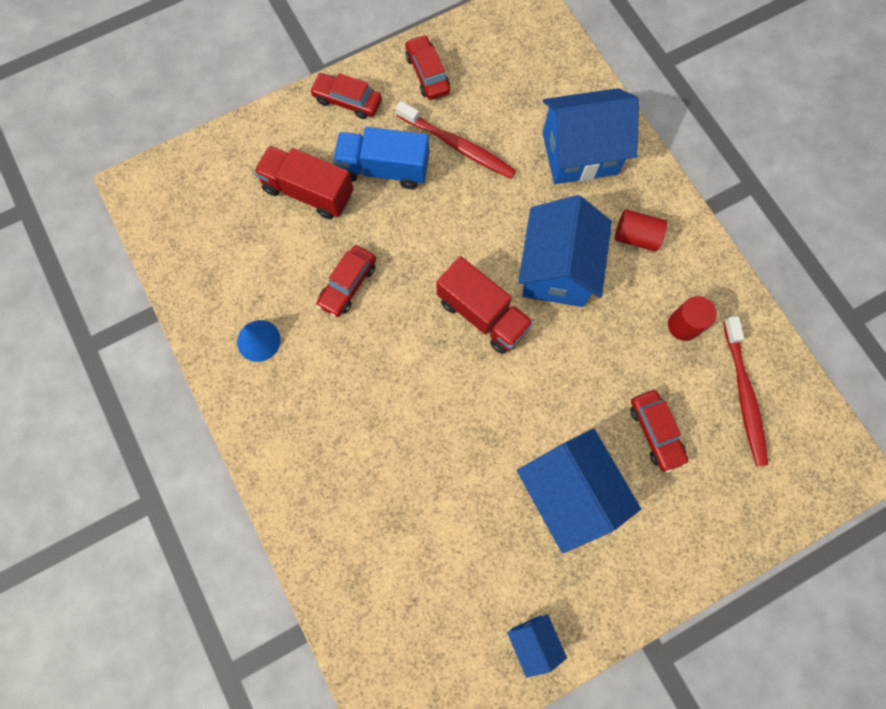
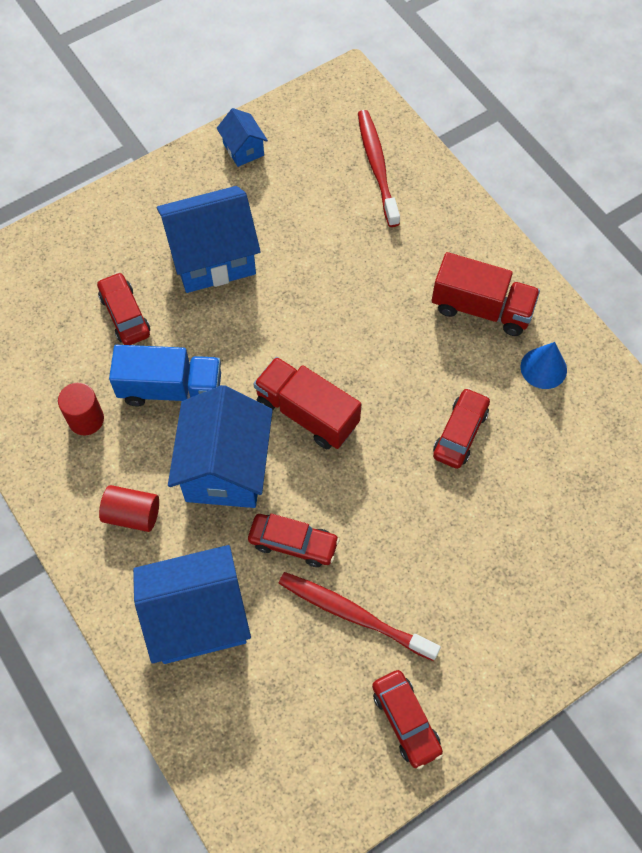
camera: 175 degrees right, 10 degrees down
(308, 192) = (529, 538): red truck -> red truck (481, 308)
(347, 101) = (506, 668): red car -> red car (293, 543)
(384, 169) = (442, 575): blue truck -> blue truck (170, 389)
(568, 492) = (212, 258): blue house -> blue house turned 75 degrees counterclockwise
(744, 395) = (30, 355): red toothbrush -> red toothbrush (377, 167)

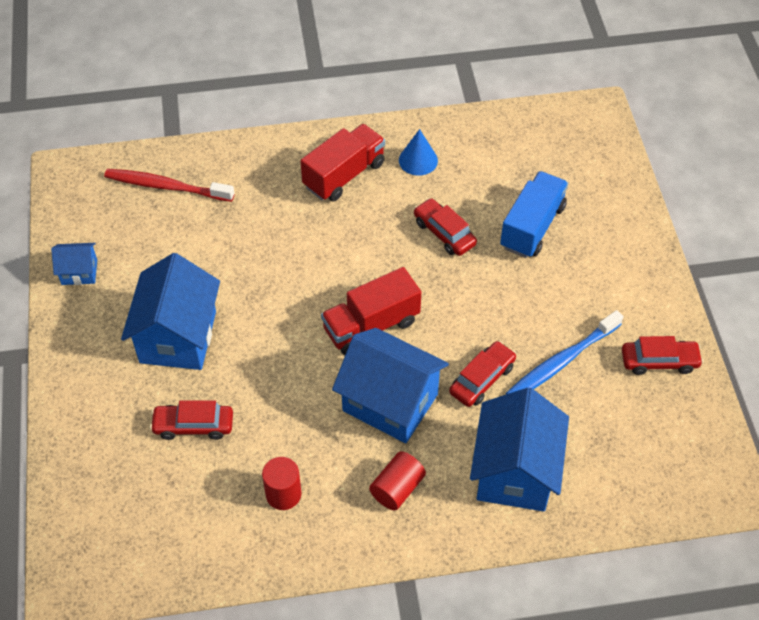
camera: 65 degrees left, 10 degrees down
(170, 389) = (291, 416): blue truck -> blue truck (532, 227)
(353, 614) = (561, 362): red toothbrush -> blue toothbrush

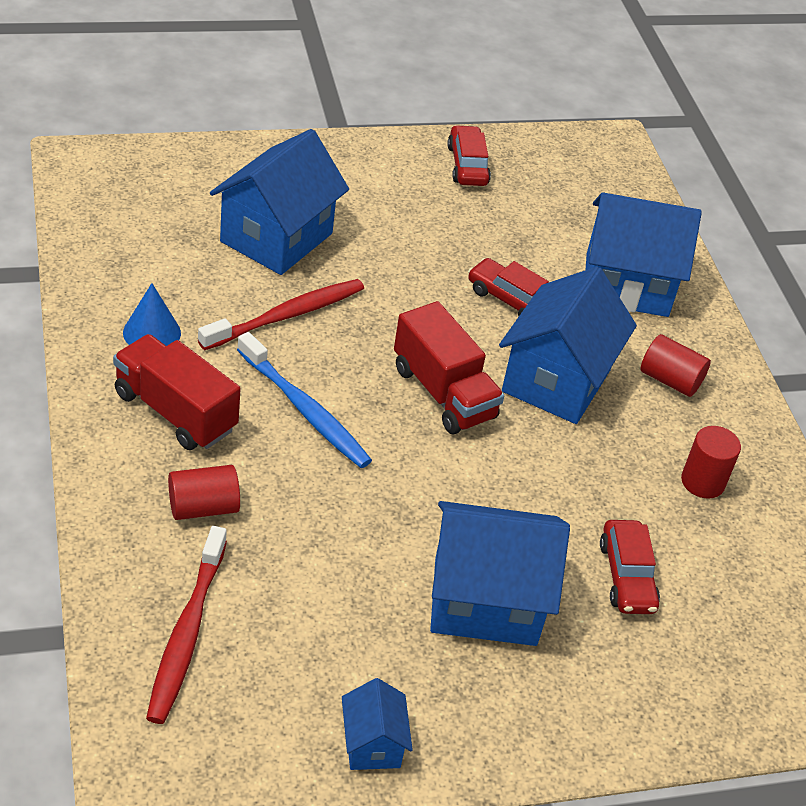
camera: 100 degrees left, 10 degrees down
(262, 191) = (203, 507): none -> red cylinder
(444, 233) = (286, 316): red car -> red toothbrush
(532, 227) = (276, 237): blue truck -> blue house
(561, 362) = (477, 235): blue toothbrush -> blue toothbrush (305, 410)

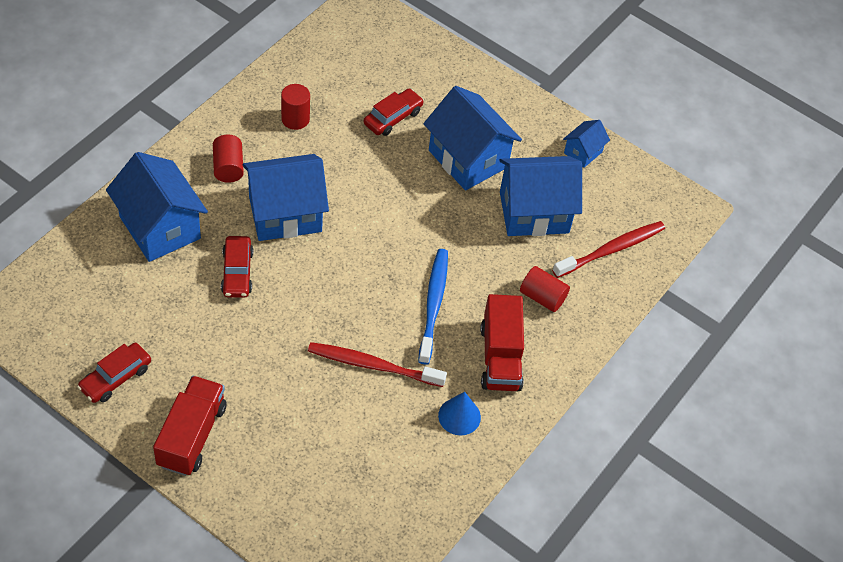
camera: 130 degrees left, 10 degrees up
(276, 237) = (309, 423): blue house -> blue house (534, 212)
(443, 393) = (351, 255): red truck -> red truck (192, 436)

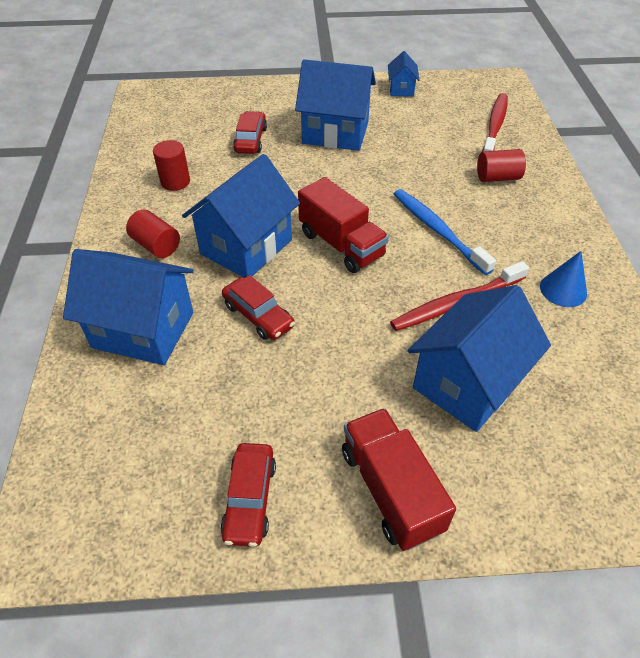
camera: 35 degrees left, 5 degrees down
(500, 357) = (528, 231): red truck -> red truck (341, 244)
(534, 212) = (420, 136): blue house -> blue house (467, 383)

